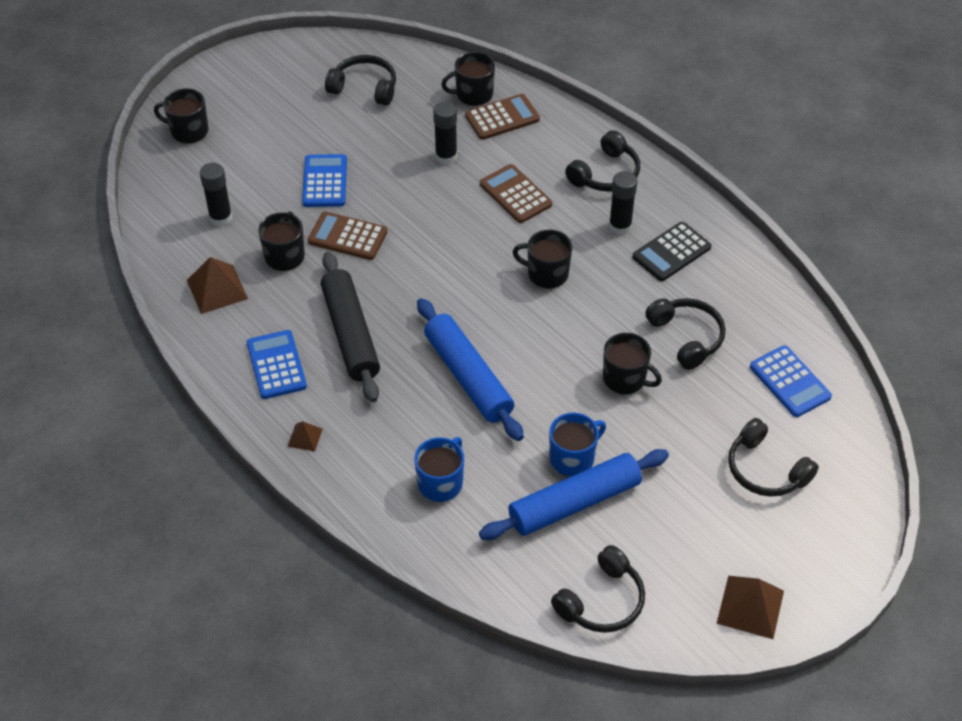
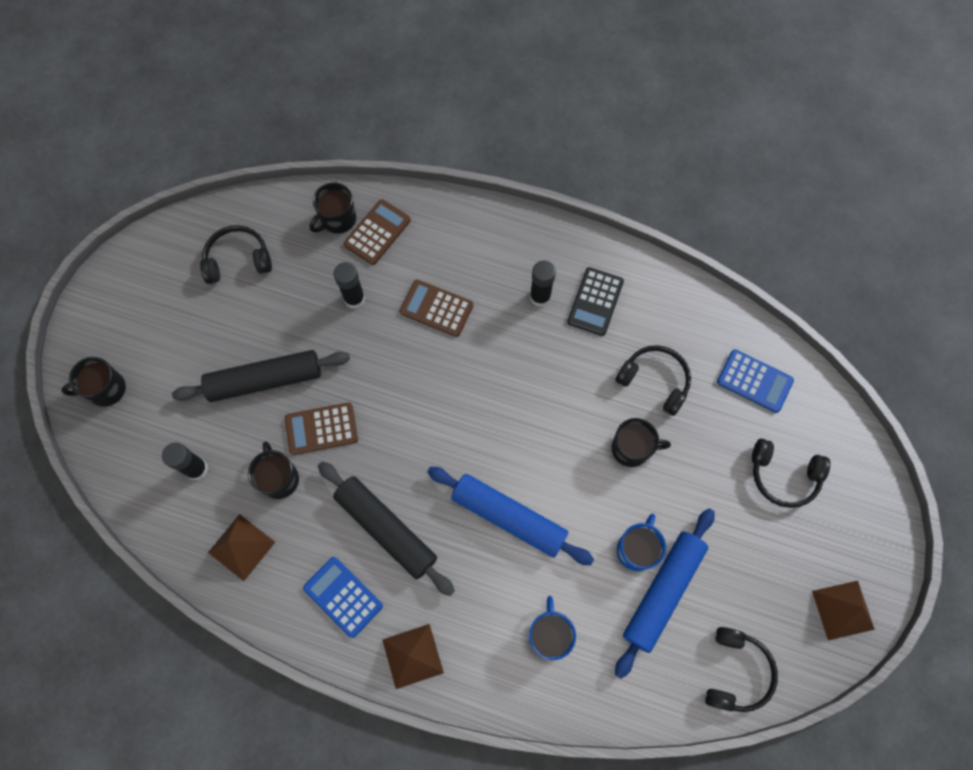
camera: 30 degrees left, 20 degrees up
(305, 437) = (412, 656): brown pyramid -> brown pyramid, size x1.86
(324, 181) = (265, 380): blue calculator -> black rolling pin
(546, 274) = (510, 377): black mug -> none
(605, 174) = (497, 248): black headphones -> none

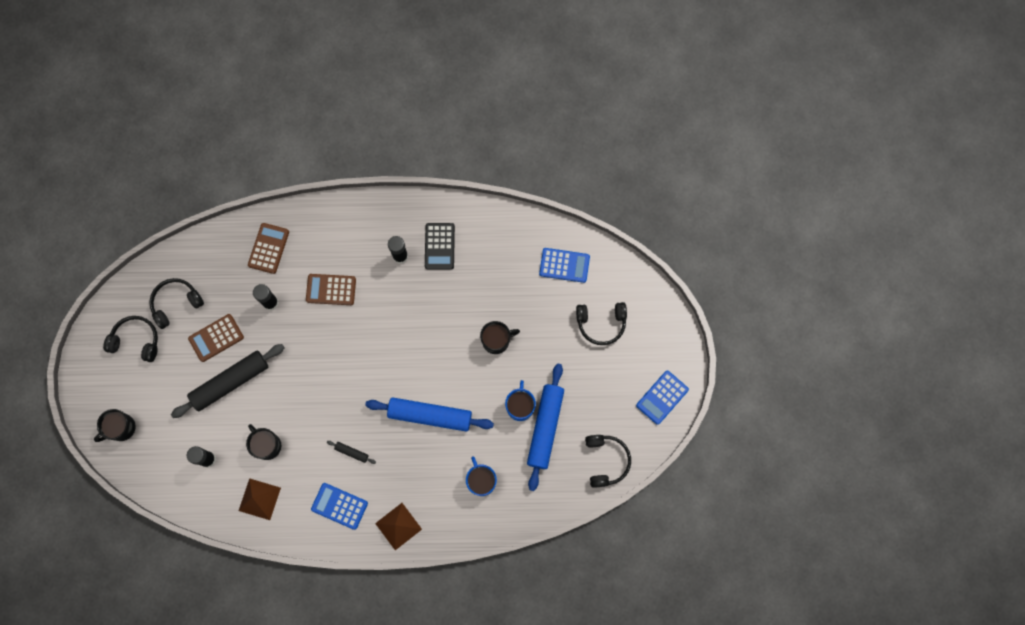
camera: 20 degrees left, 5 degrees up
(321, 429) = (283, 402): brown calculator -> brown calculator (216, 338)
(338, 219) = (236, 248): black mug -> none
(386, 529) = (352, 452): black rolling pin -> black rolling pin, size x0.41
(655, 381) = (497, 288): black headphones -> black headphones (136, 340)
(843, 610) = (662, 397): brown pyramid -> blue calculator

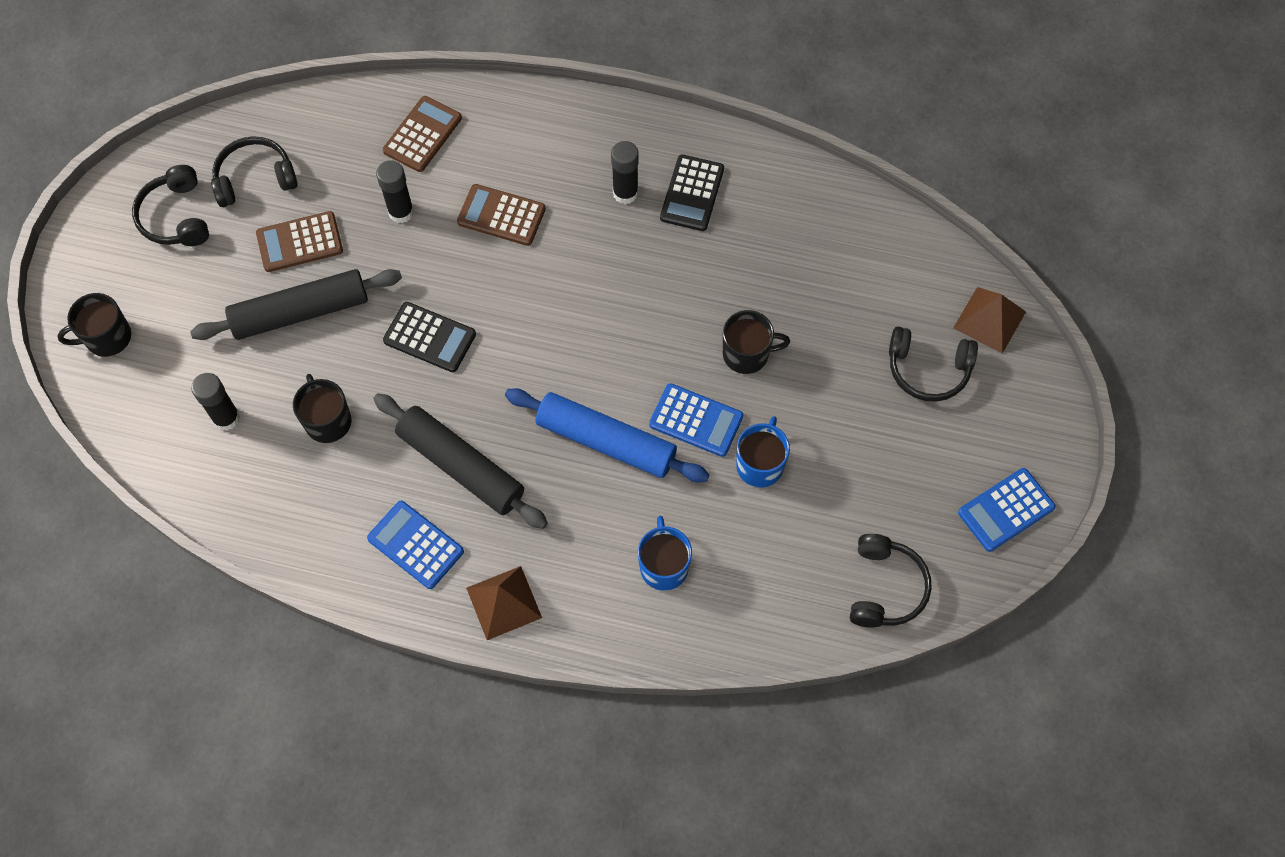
camera: 15 degrees right, 10 degrees down
(136, 340) = (175, 217): black headphones -> black headphones turned 135 degrees counterclockwise
(259, 499) = (288, 500): brown pyramid -> brown pyramid (989, 320)
(311, 378) = (430, 337): none -> black calculator
(352, 452) = (461, 466): black rolling pin -> black rolling pin, size x2.42
(545, 427) = (794, 508): blue rolling pin -> none
(564, 265) = (887, 268): blue calculator -> blue calculator (696, 420)

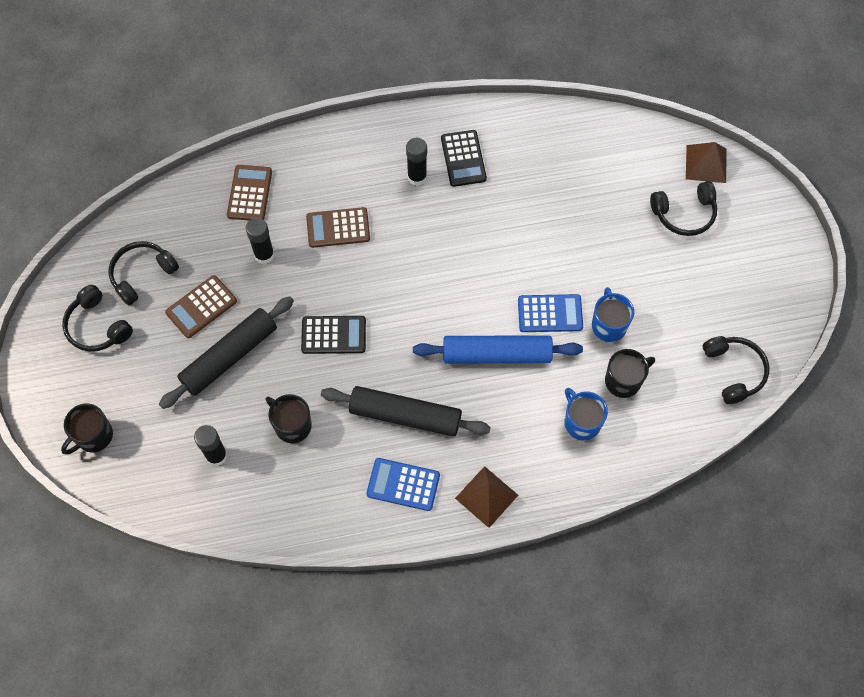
camera: 25 degrees left, 0 degrees up
(747, 354) = (560, 254): black mug -> black mug (623, 381)
(1006, 510) = (783, 286): blue calculator -> none

